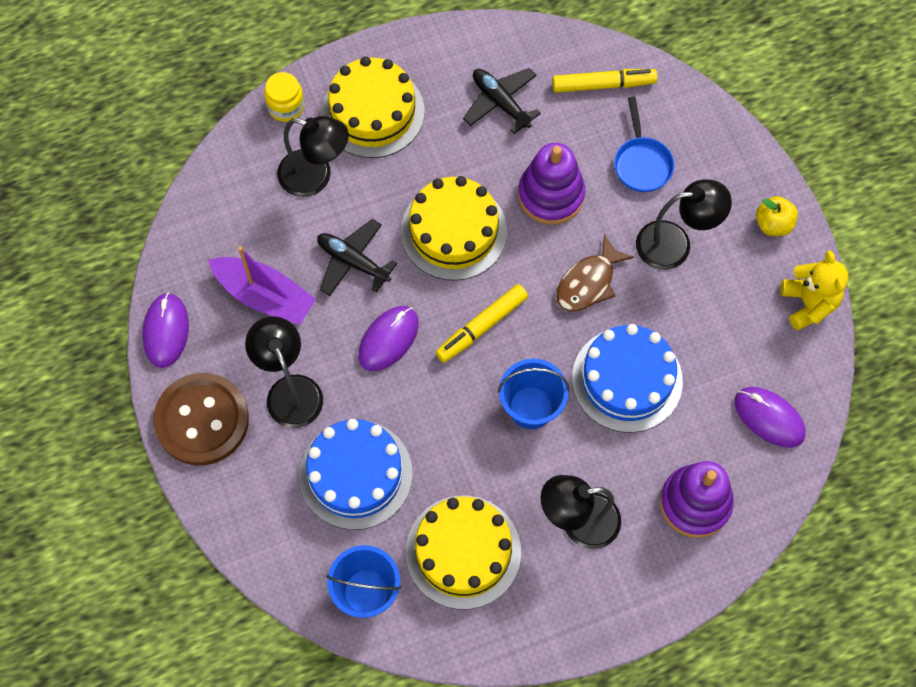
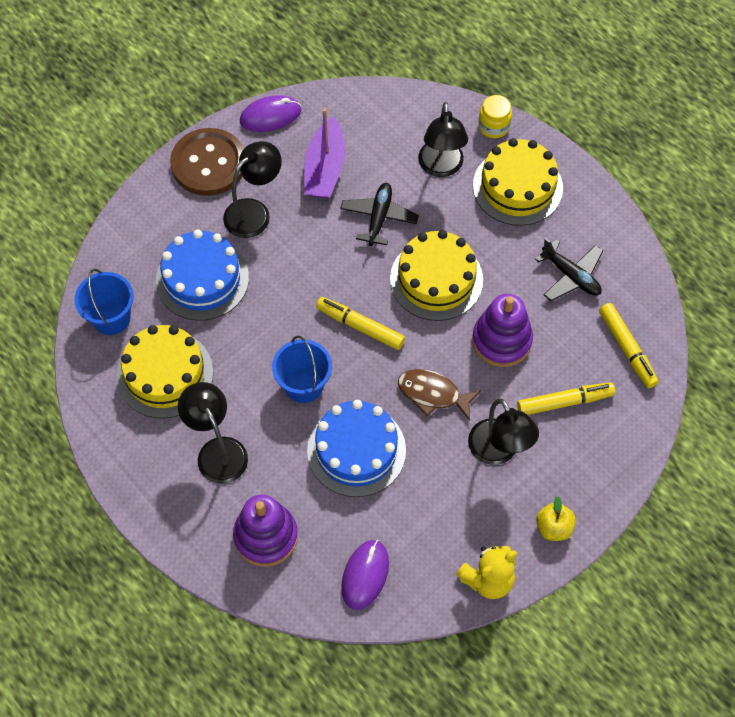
camera: 70 degrees right, 5 degrees down
(388, 339) = (322, 264): purple mouse -> none
(500, 103) = (571, 276): black plane -> black plane turned 105 degrees clockwise
(642, 163) = (564, 402): blue pan -> yellow marker

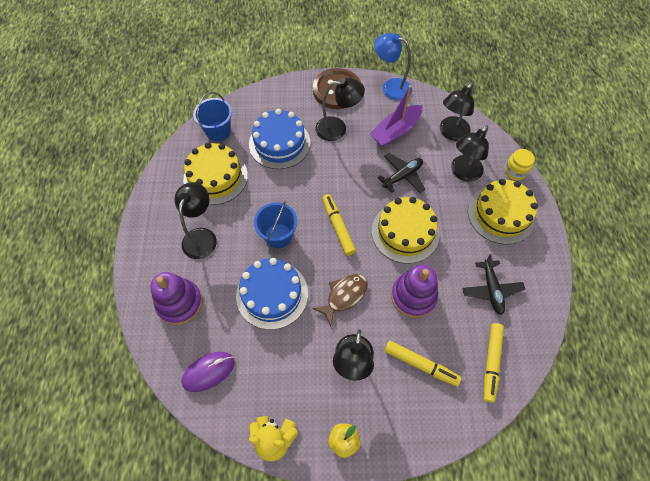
camera: 40 degrees right, 0 degrees up
(270, 116) = (390, 87): purple mouse -> blue lamp
(389, 128) = (451, 133): none -> black lamp
(433, 394) = (344, 296): brown fish -> brown fish turned 75 degrees clockwise

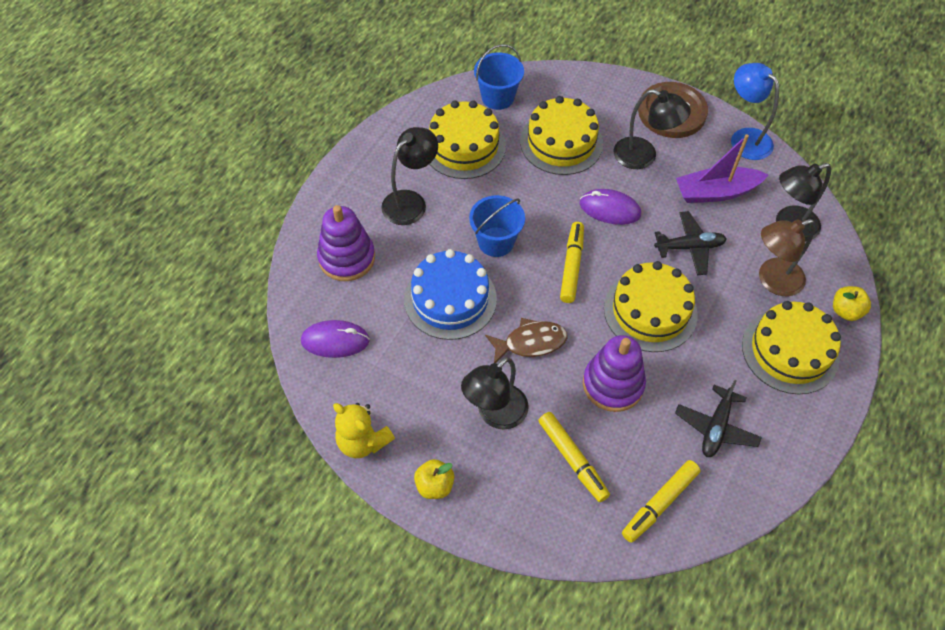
camera: 30 degrees right, 5 degrees down
(279, 143) = (561, 142): blue cake -> yellow cake
(338, 175) = (609, 209): none -> purple mouse
(463, 173) = (772, 280): black lamp -> brown lamp
(515, 171) = (845, 311): yellow jar -> yellow apple

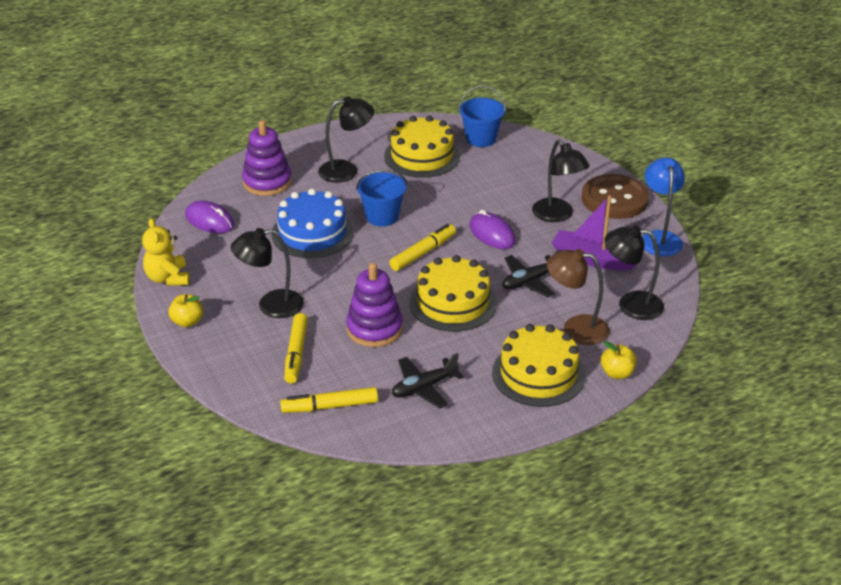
camera: 35 degrees right, 20 degrees down
(530, 342) = (341, 280): brown fish -> none
(561, 142) = (500, 182): yellow cake -> none
(689, 247) = (530, 281): black plane -> black plane turned 120 degrees clockwise

